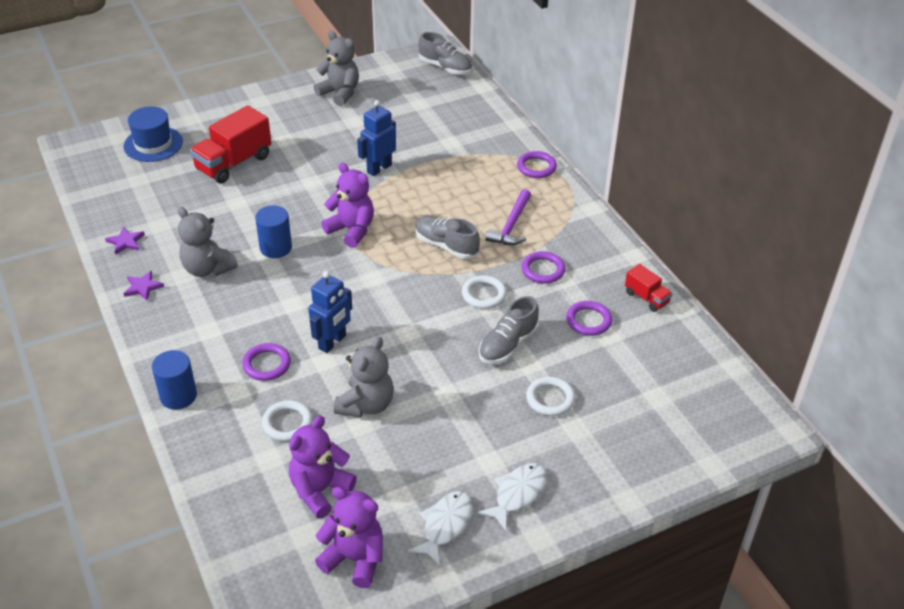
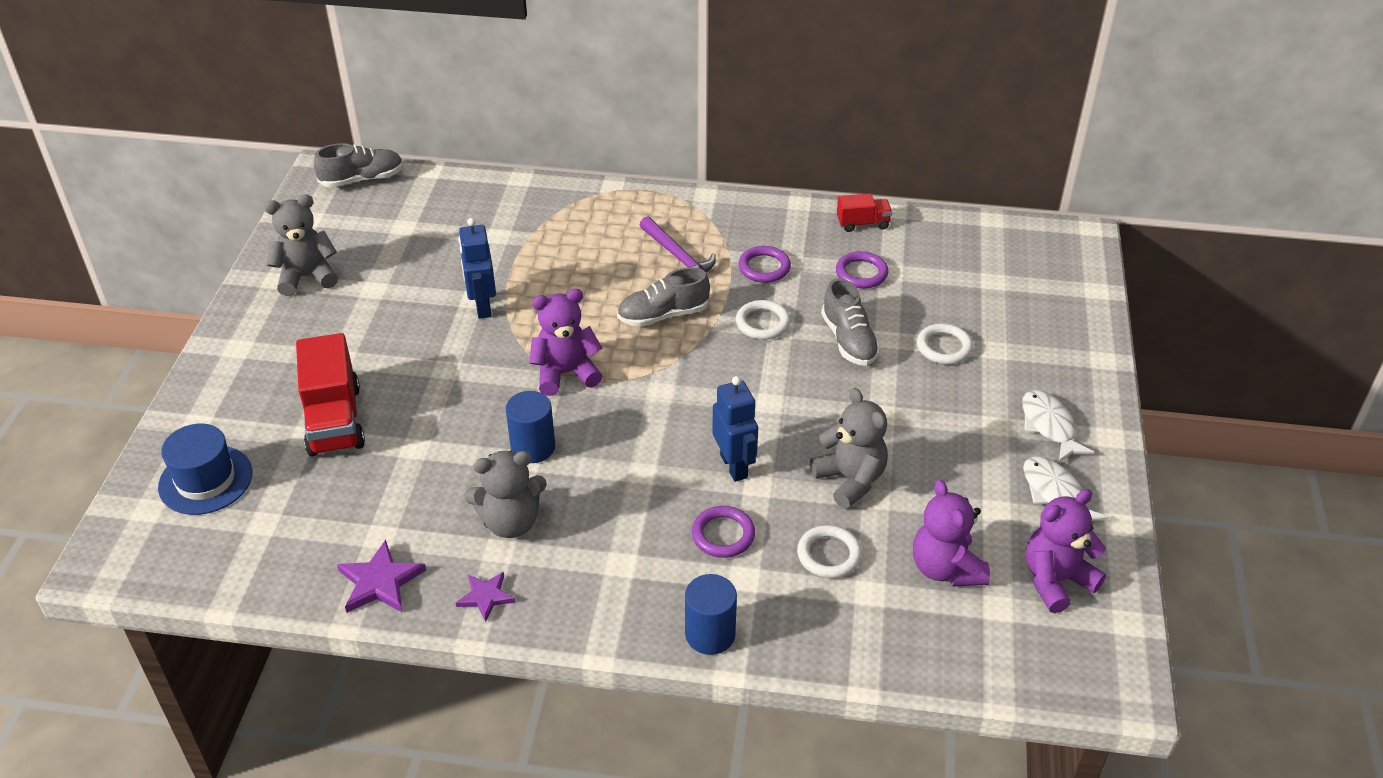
camera: 55 degrees left, 0 degrees up
(126, 242) = (380, 582): purple star -> purple star, size x1.52
(536, 167) = (606, 198): purple ring -> none

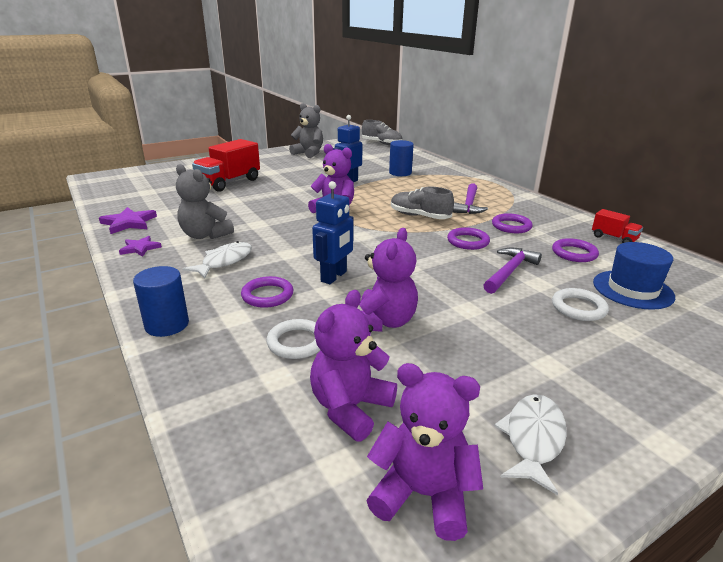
camera: 50 degrees right, 15 degrees down
(205, 480) = (163, 176): blue hat -> blue hat (632, 289)
(533, 447) = (268, 222): blue cylinder -> blue cylinder (400, 173)
(762, 323) = (468, 241): white ring -> purple ring
(849, 340) = (509, 271): grey shoe -> purple hammer
(850, 480) = (384, 322): grey teddy bear -> purple teddy bear
(1049, 426) = (603, 396): white fish -> white fish (224, 261)

